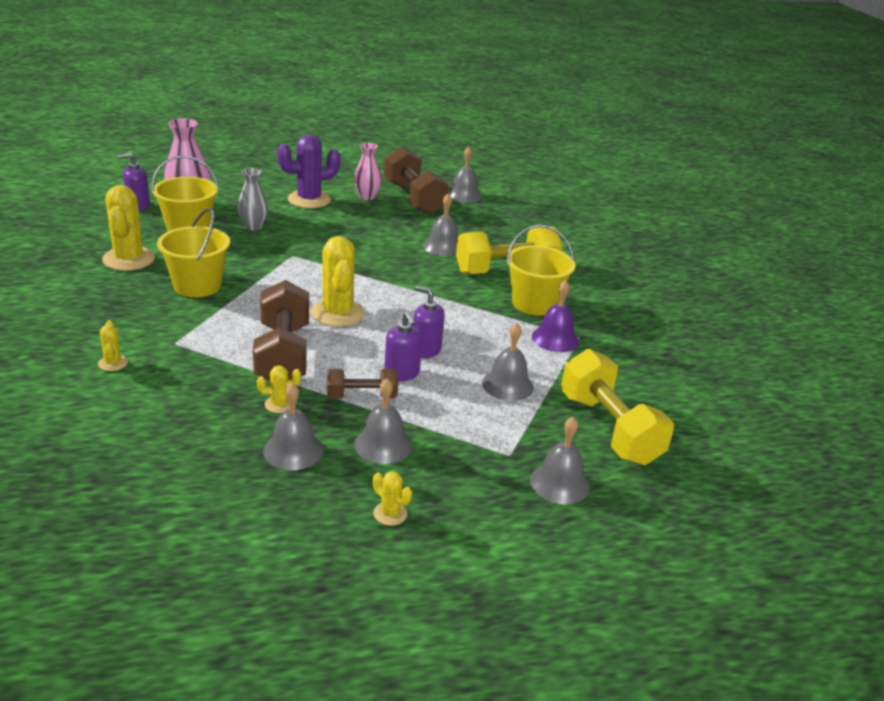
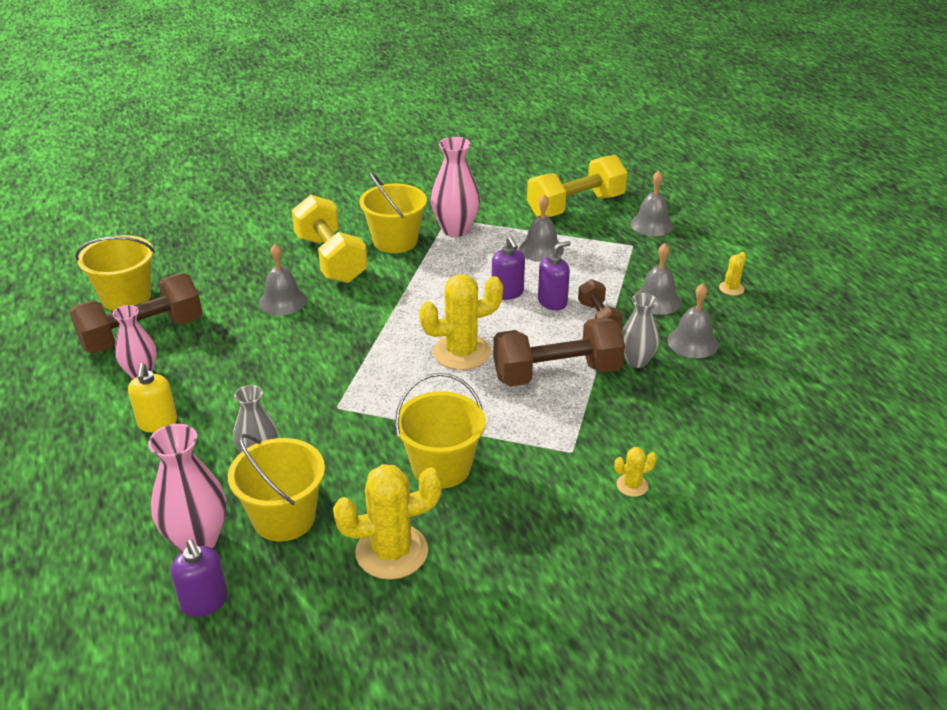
camera: 95 degrees left, 5 degrees up
(279, 404) = (636, 361): yellow cactus -> grey vase
(309, 200) = (157, 423): purple cactus -> yellow soap dispenser
(426, 350) = (507, 293): purple soap dispenser -> purple soap dispenser turned 45 degrees counterclockwise
(464, 195) = (126, 297): grey bell -> yellow bucket
(555, 339) = (455, 229): purple bell -> pink vase

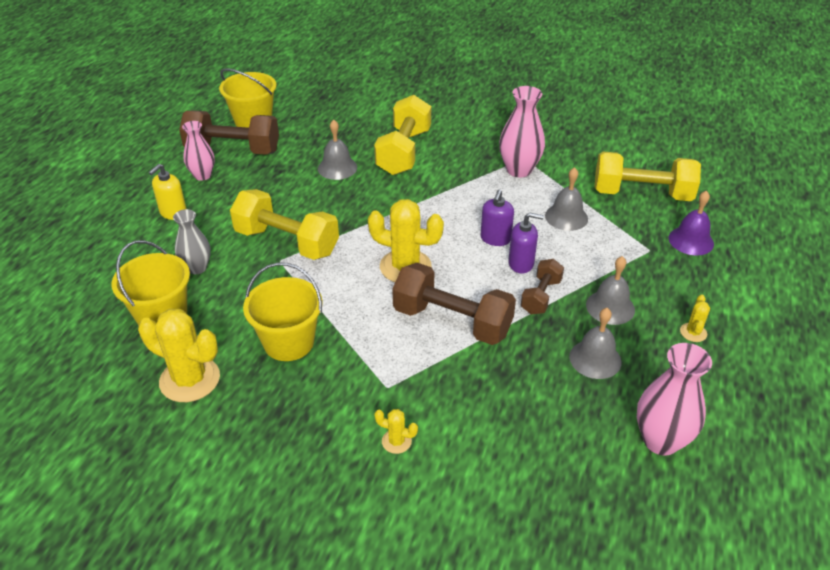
camera: 40 degrees right, 5 degrees up
(197, 540) = (105, 300): pink vase -> pink vase (661, 440)
(205, 602) = (64, 341): purple soap dispenser -> none
(322, 388) = (287, 242): none -> yellow dumbbell
(395, 241) = (463, 159): yellow bucket -> none
(636, 361) = (527, 347): grey vase -> none
(652, 224) = (691, 240): grey bell -> purple bell
(731, 288) = (693, 332): yellow cactus -> yellow cactus turned 60 degrees counterclockwise

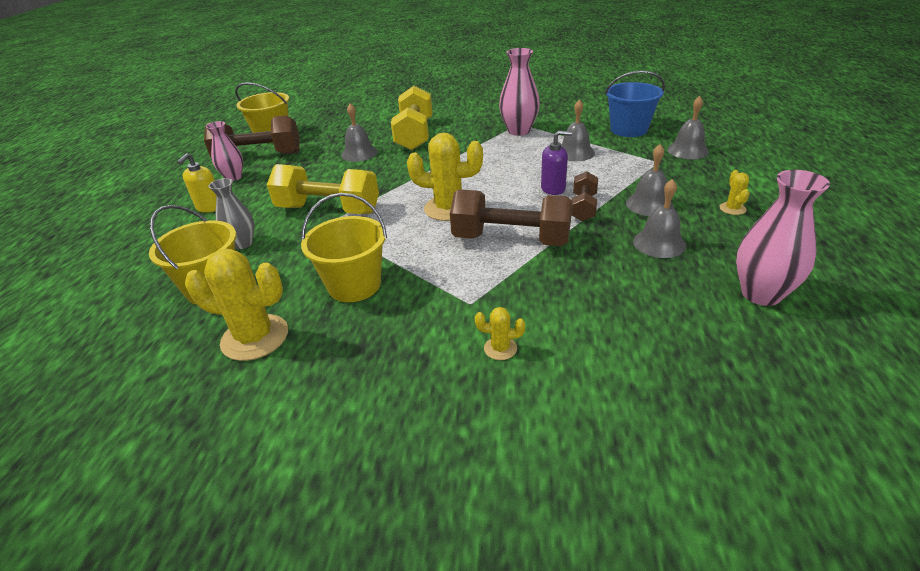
camera: 10 degrees left, 5 degrees down
(495, 239) = (521, 176): purple soap dispenser -> none
(642, 194) = (629, 129): yellow dumbbell -> blue bucket
(691, 240) = (687, 150): purple bell -> grey bell

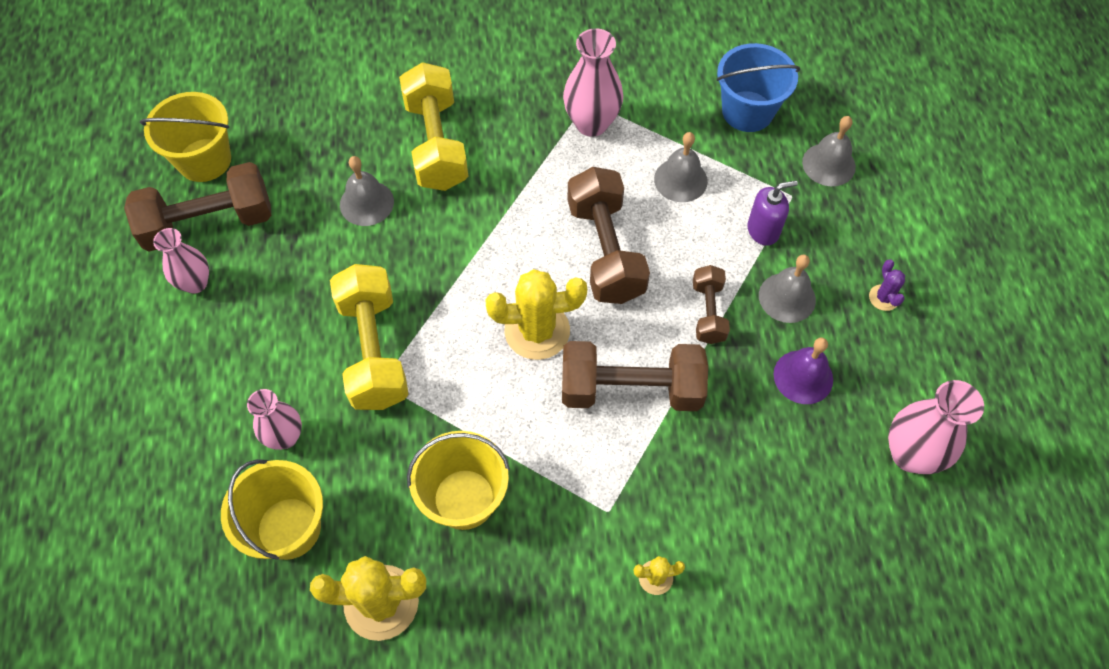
camera: 15 degrees left, 25 degrees up
(209, 207) = (196, 362): yellow soap dispenser -> none
(242, 243) = (285, 437): grey vase -> pink vase
(328, 210) = (374, 350): yellow dumbbell -> yellow dumbbell turned 75 degrees clockwise
(512, 178) = (605, 251): none -> brown dumbbell
(553, 188) = (664, 272): purple soap dispenser -> purple soap dispenser (763, 230)
(659, 243) = (803, 376): grey bell -> purple bell
(732, 209) = (883, 298): yellow cactus -> purple cactus

